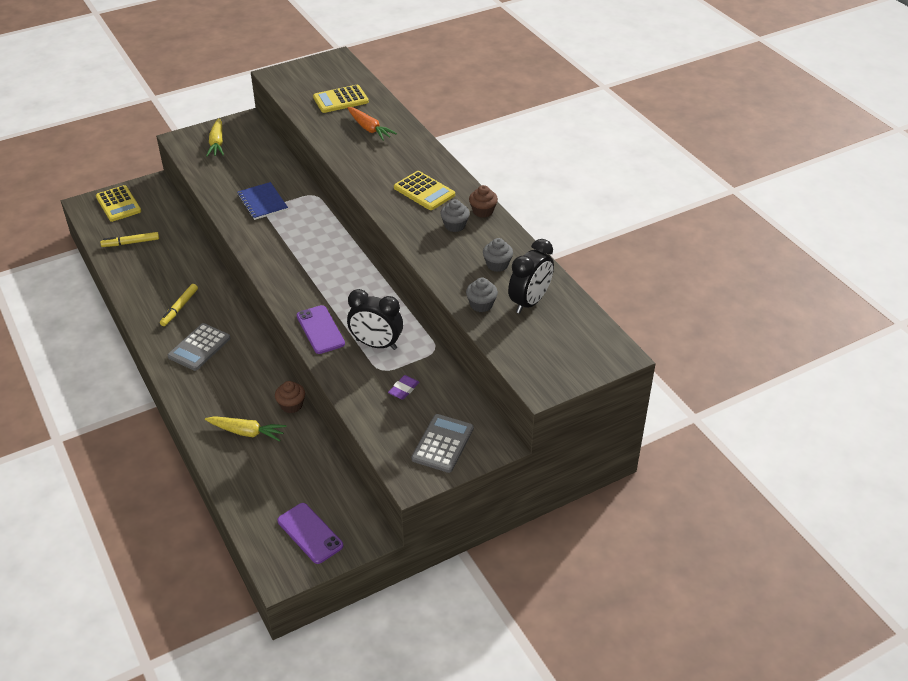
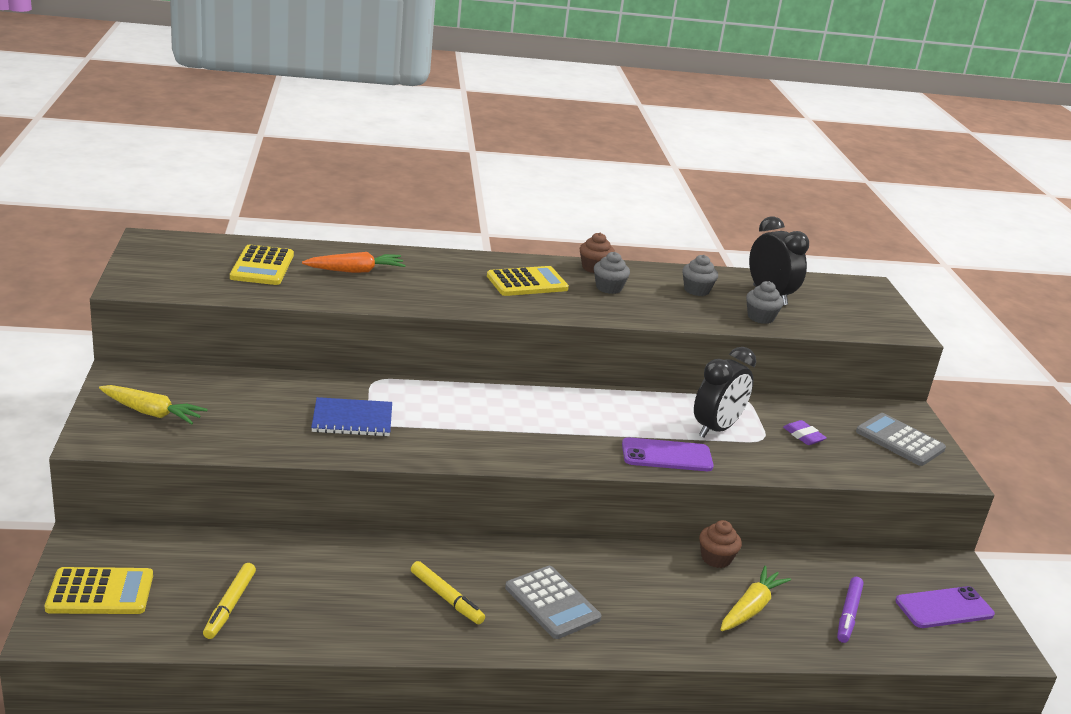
camera: 70 degrees left, 15 degrees down
(269, 481) = (848, 614): none -> purple marker

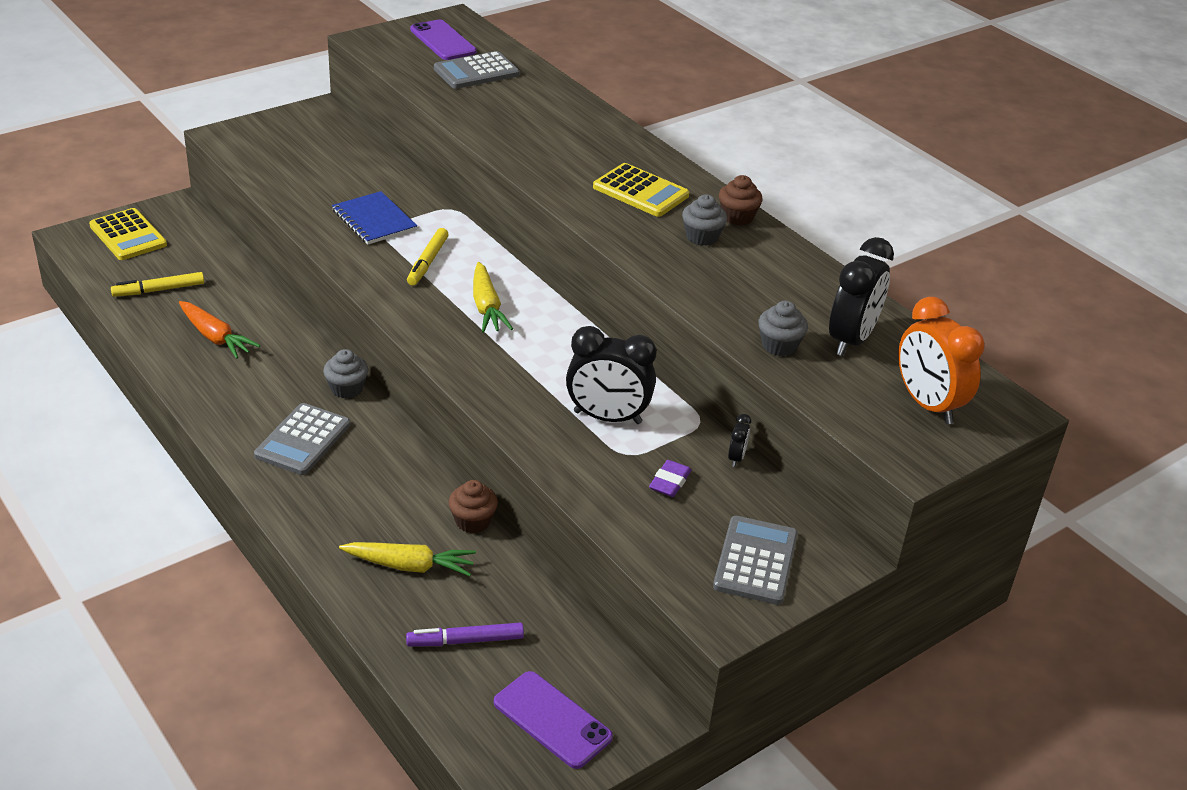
camera: 60 degrees right, 10 degrees up
(151, 412) = (283, 140): yellow carrot -> yellow carrot (486, 306)
(262, 266) = (476, 72): yellow calculator -> grey calculator
(355, 271) = (531, 109): orange carrot -> orange carrot (215, 337)
(446, 598) = (258, 382): yellow marker -> yellow marker (427, 262)
(667, 455) = (513, 399): purple phone -> purple phone (443, 41)
(696, 290) = (784, 289): grey cupcake -> grey cupcake (347, 388)
(792, 403) = (736, 458): none -> black clock
(851, 304) = (927, 404): none -> orange clock

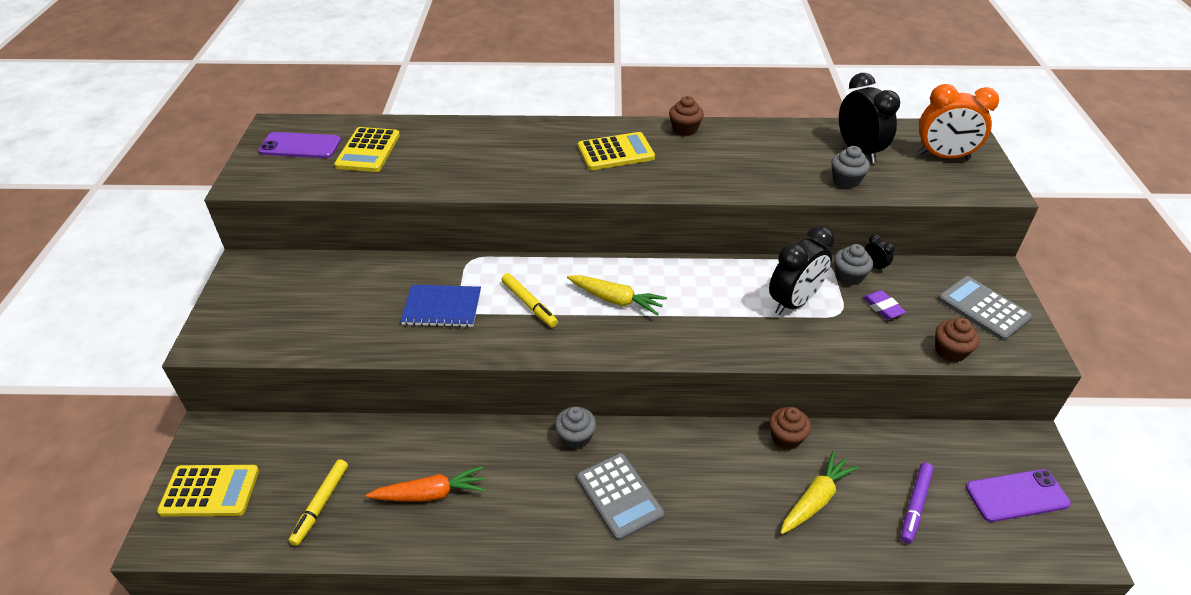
camera: 50 degrees left, 5 degrees up
(476, 72) = (368, 150): grey calculator -> yellow calculator
(649, 550) = (950, 351): none -> brown cupcake
(702, 237) = (695, 153): grey cupcake -> grey cupcake (849, 276)

